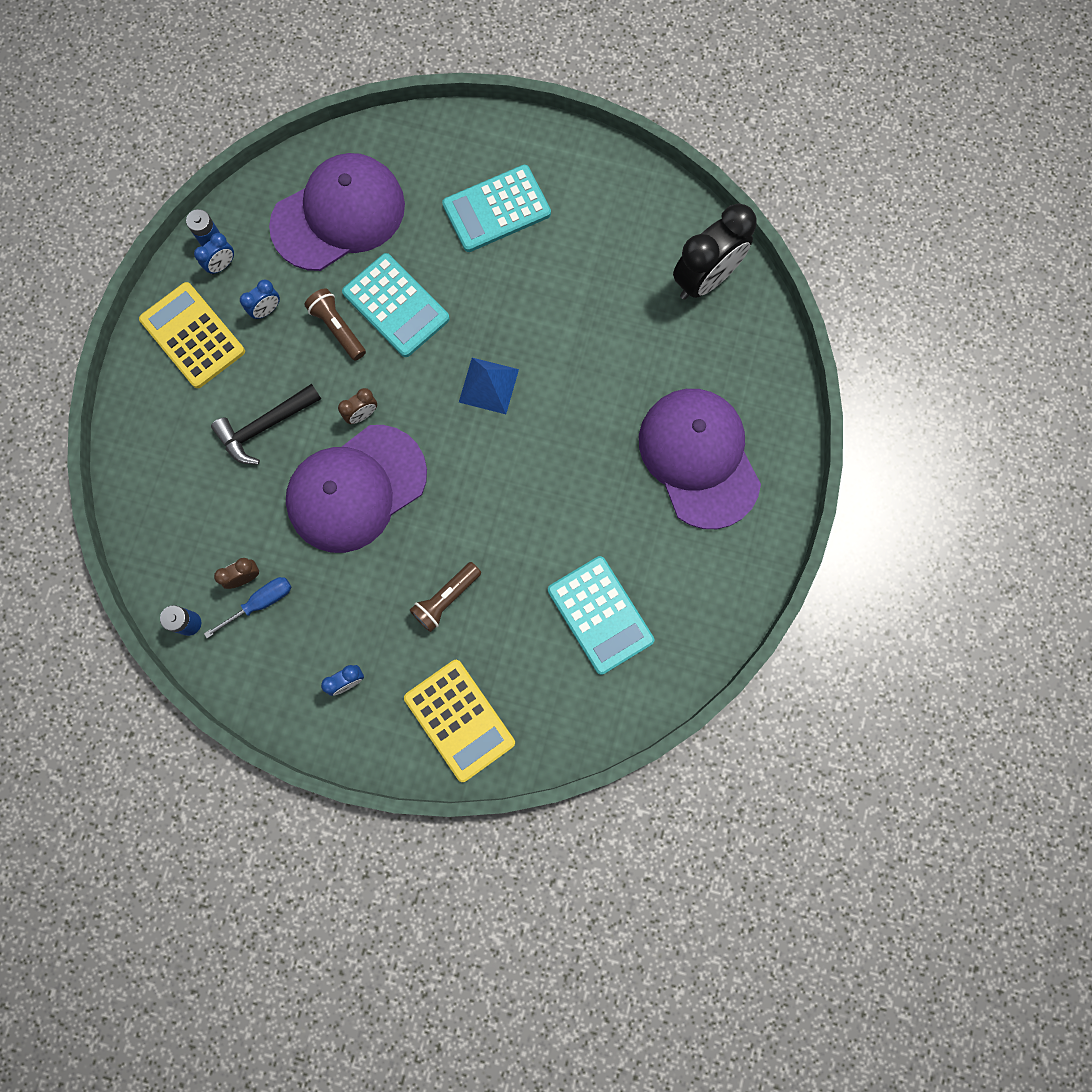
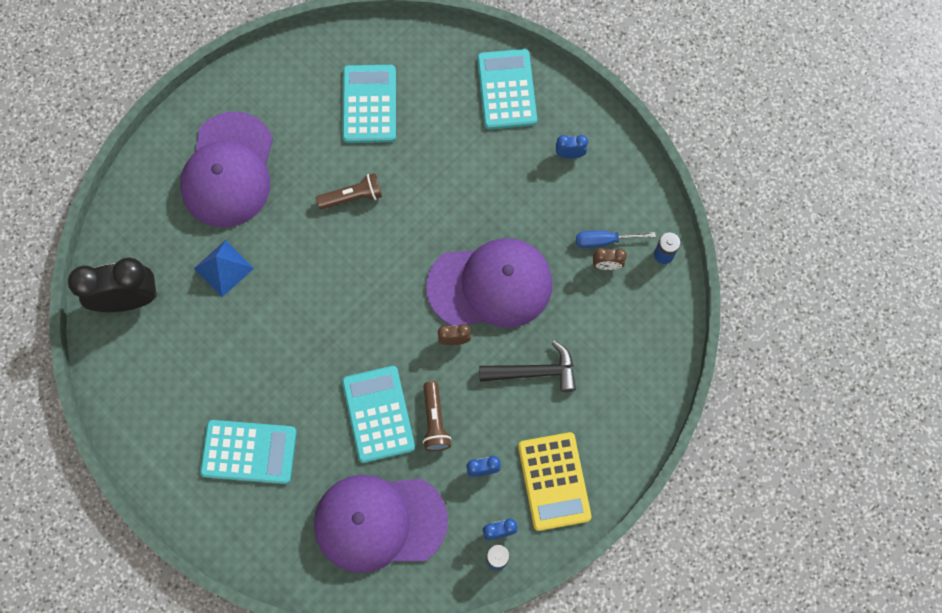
camera: 150 degrees left, 5 degrees down
(446, 599) = (470, 172): brown flashlight -> brown flashlight (352, 197)
(459, 720) = (506, 90): yellow calculator -> turquoise calculator
(489, 385) = (345, 309): blue pyramid -> blue pyramid (223, 268)

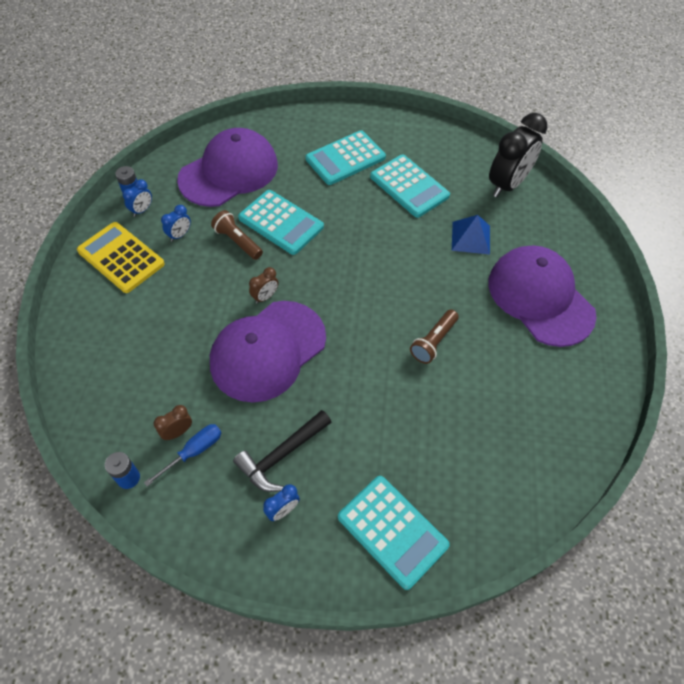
camera: 140 degrees right, 15 degrees down
(369, 104) = (495, 423): turquoise calculator -> turquoise calculator (409, 186)
(534, 372) = (185, 314): black hammer -> black hammer (281, 455)

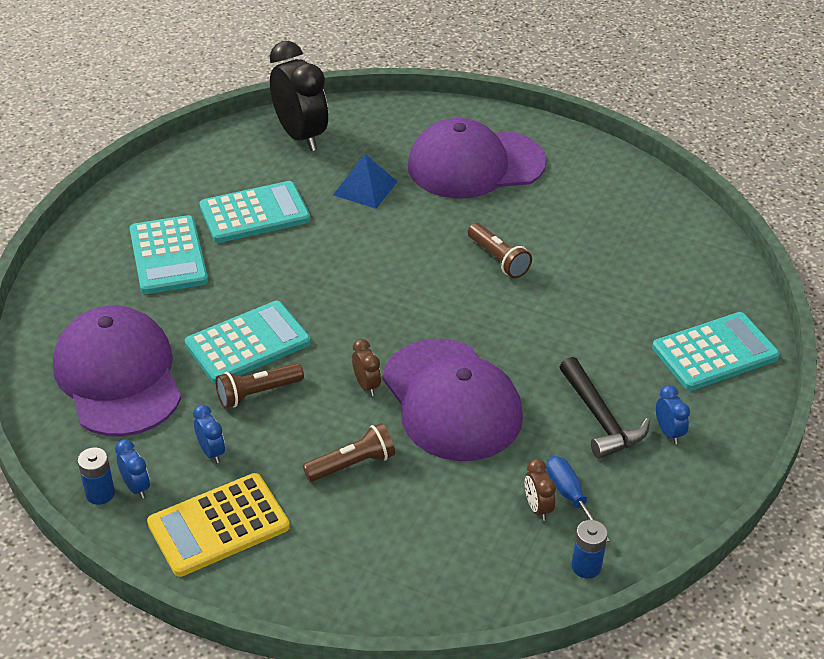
camera: 70 degrees left, 15 degrees down
(189, 310) = (352, 464): none -> brown flashlight

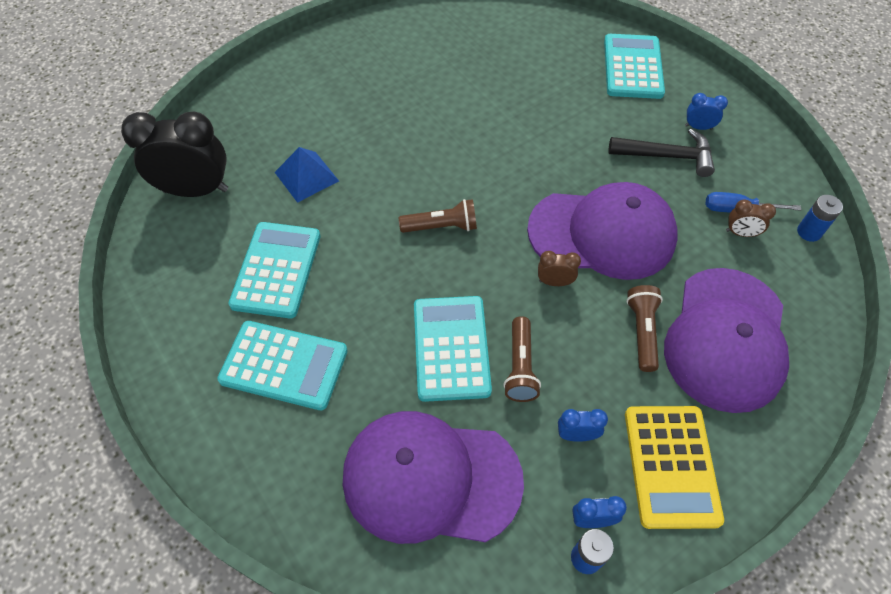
camera: 60 degrees left, 15 degrees up
(475, 164) = (335, 95): purple cap -> purple cap (726, 339)
(498, 259) = (459, 133): brown flashlight -> brown flashlight (441, 227)

